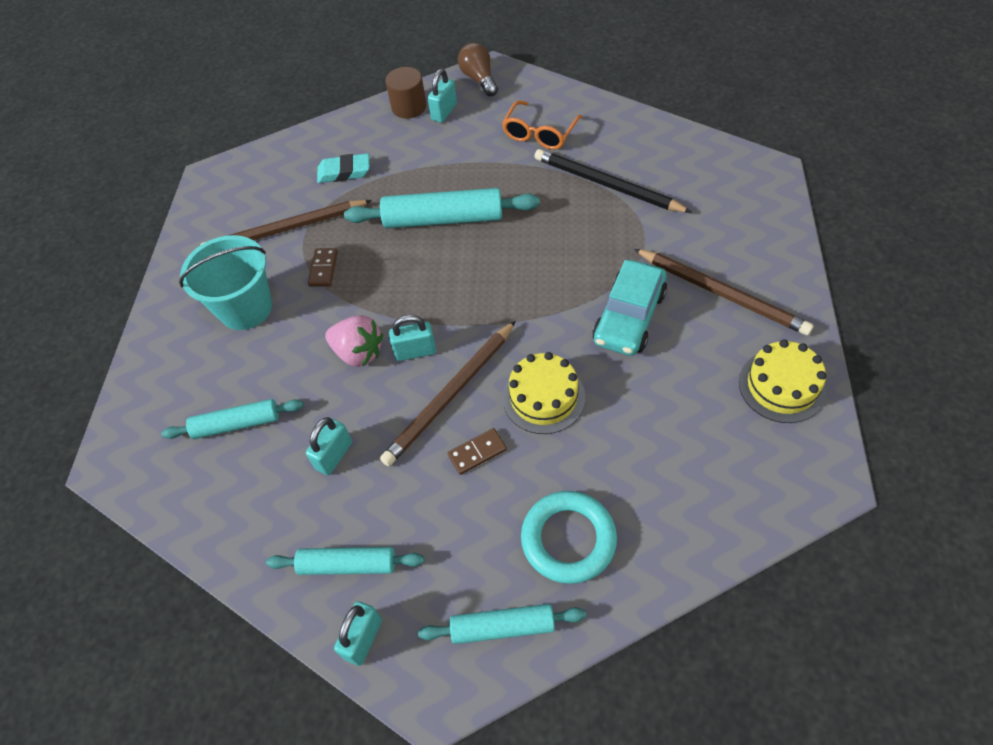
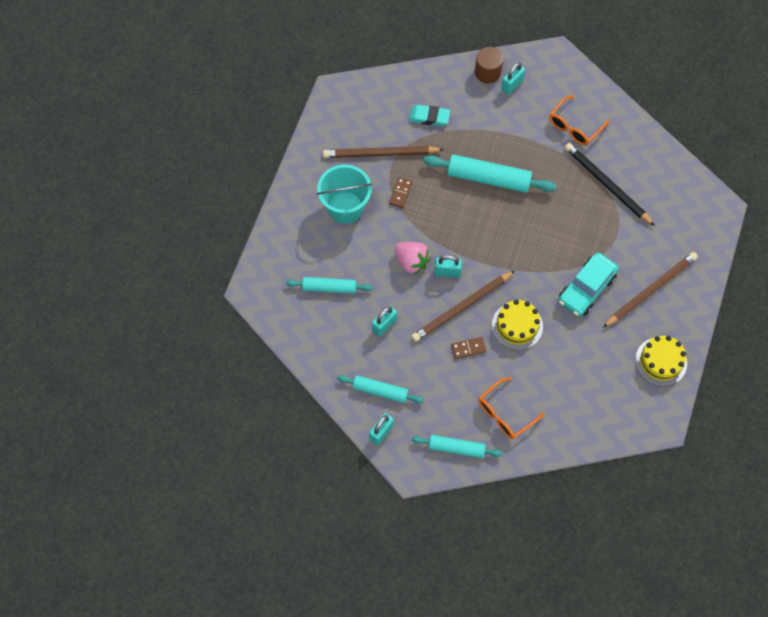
camera: 10 degrees right, 10 degrees up
(479, 79) = (545, 61): brown light bulb -> none
(568, 539) = (505, 413): turquoise ring -> orange glasses
(722, 293) = (650, 290): brown pencil -> brown pencil turned 90 degrees counterclockwise

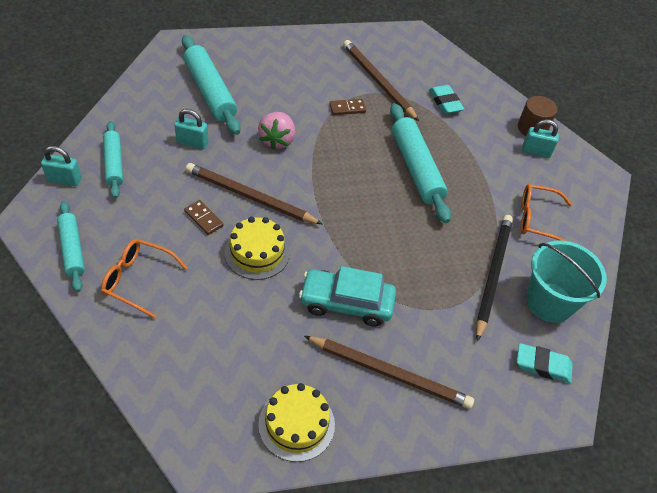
camera: 55 degrees right, 15 degrees down
(329, 287) = (210, 91): turquoise rolling pin -> turquoise rolling pin, size x1.61
(345, 207) = (303, 76): turquoise bucket -> turquoise bucket (549, 302)
(447, 272) = (284, 171): turquoise padlock -> none
(686, 198) = (543, 365): none -> turquoise eraser

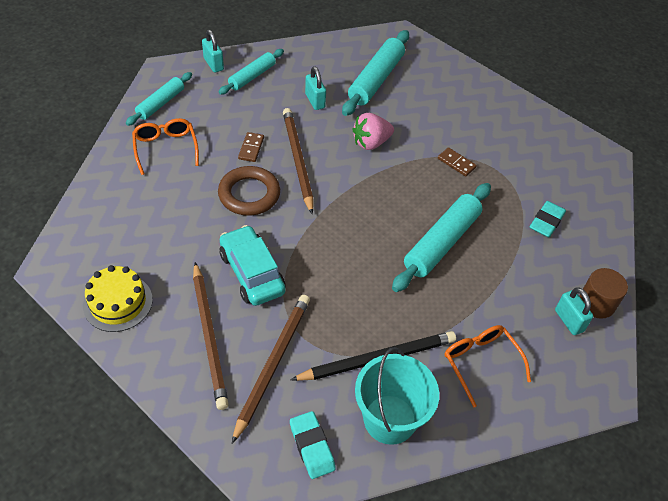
camera: 55 degrees right, 0 degrees up
(257, 252) = (249, 194): yellow cake -> brown ring
(378, 81) = (512, 165): brown pencil -> brown pencil (272, 364)

